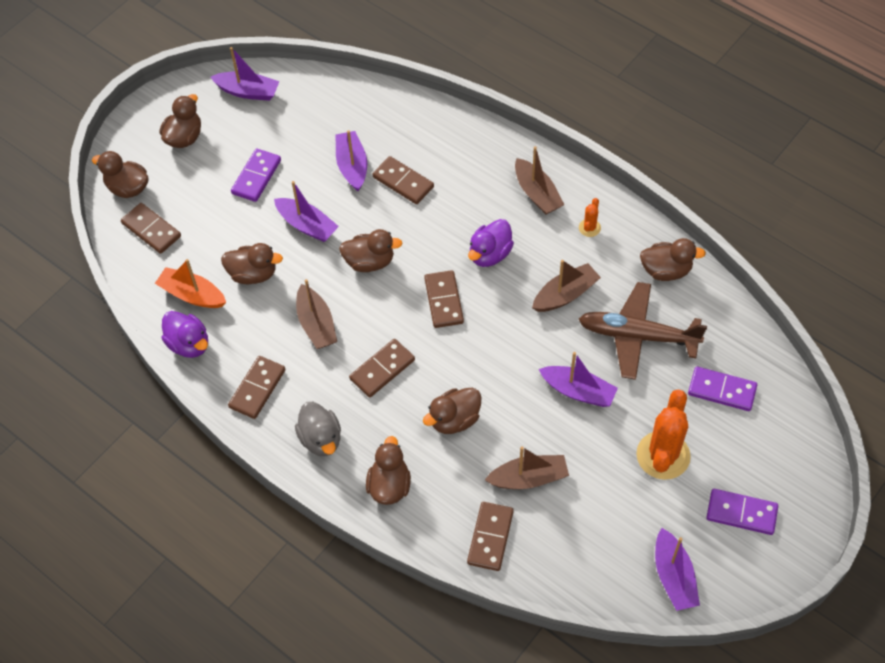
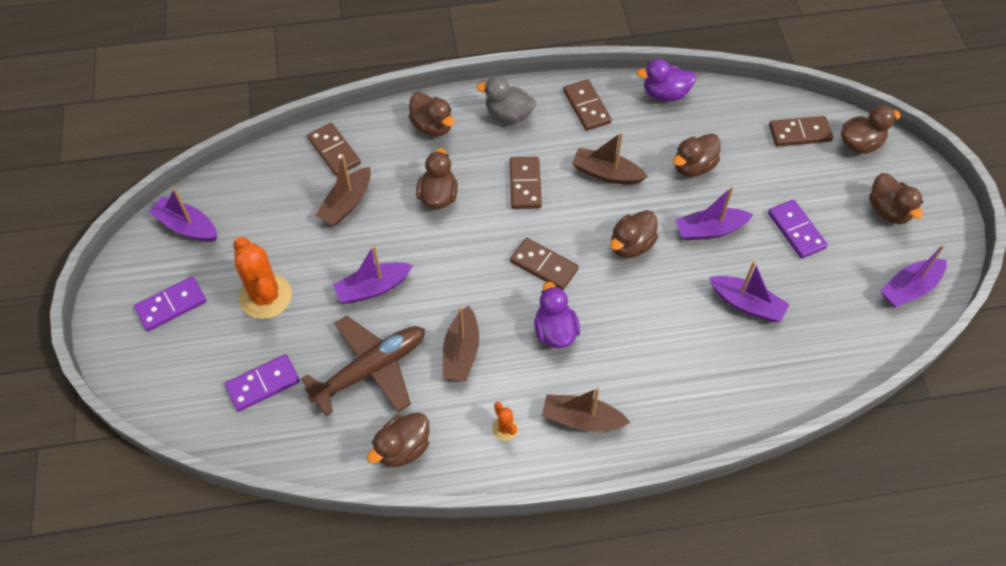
camera: 130 degrees right, 0 degrees up
(192, 295) = (709, 120): orange boat -> none
(403, 182) = (693, 327): brown domino -> none

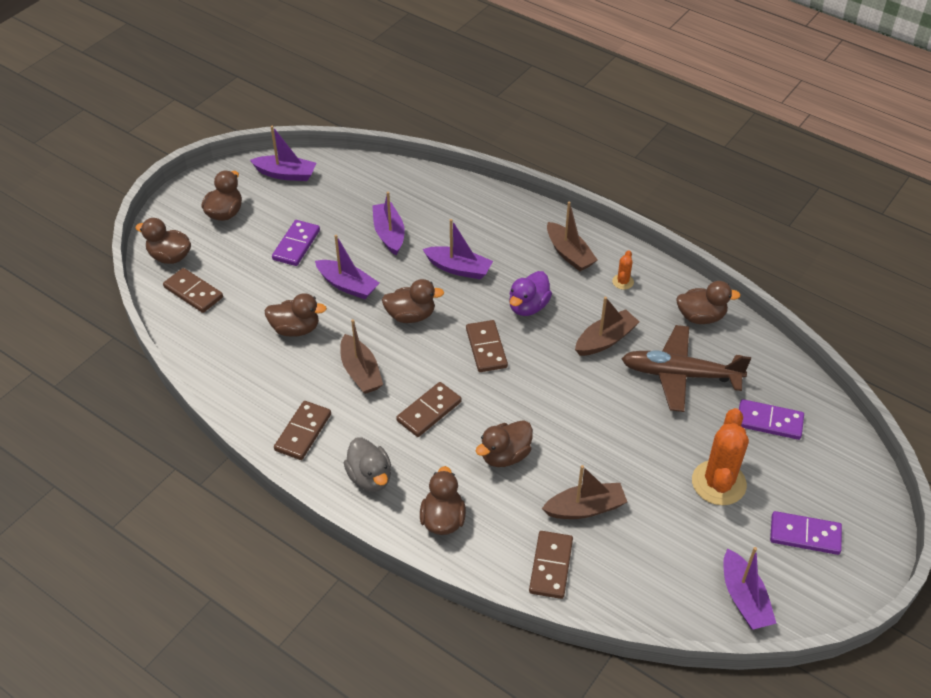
camera: 135 degrees left, 10 degrees down
(373, 288) = (627, 426): purple boat -> purple boat (458, 268)
(665, 94) = (232, 393): purple duck -> none

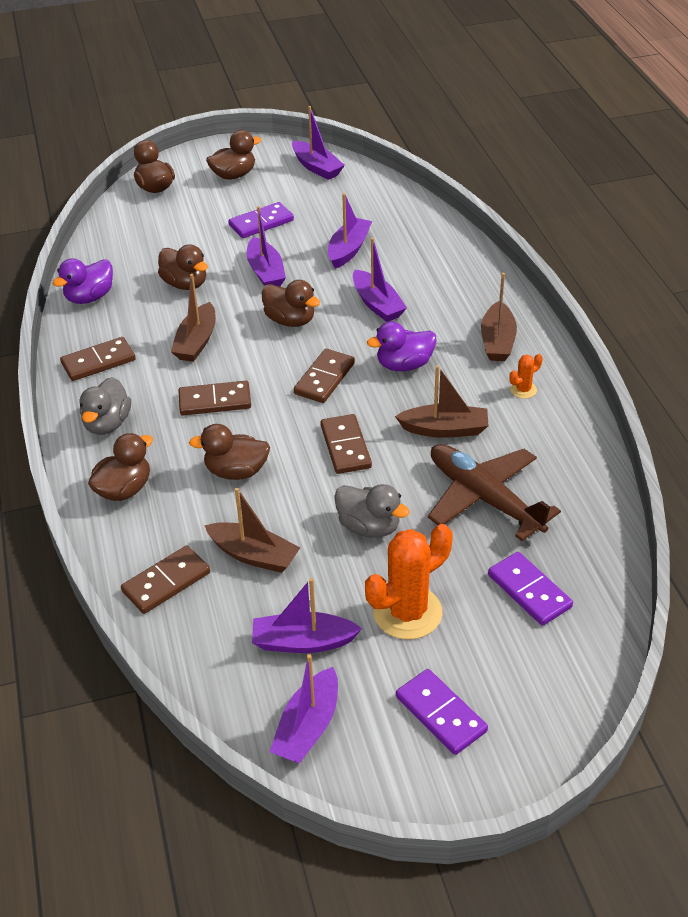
camera: 40 degrees right, 5 degrees down
(193, 292) = (141, 220): brown domino -> brown domino (346, 446)
(230, 382) = (89, 297): none -> purple duck
(634, 440) = (369, 527): none -> grey duck
(681, 546) = (303, 642): none -> purple boat
(701, 317) = (569, 460): brown duck -> none

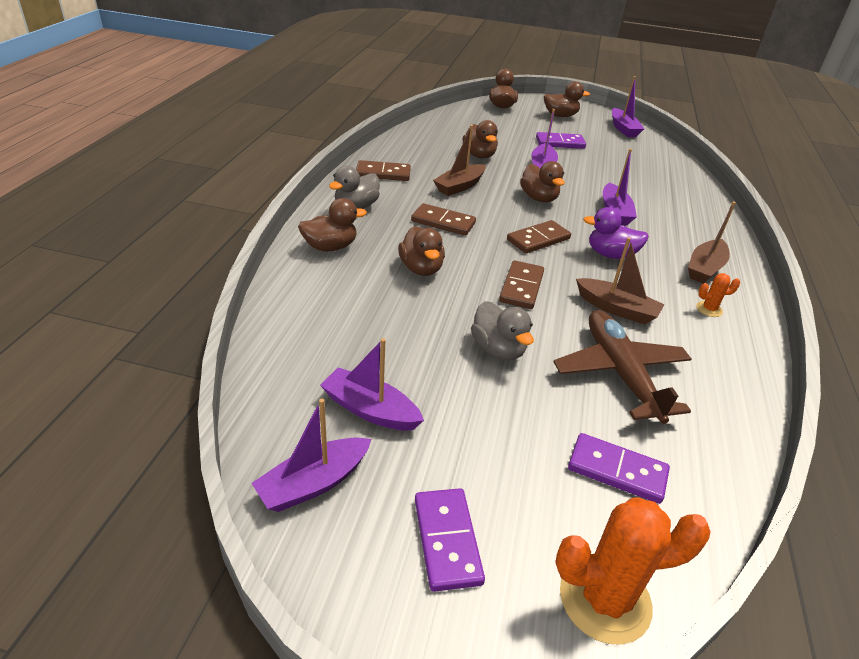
camera: 25 degrees right, 5 degrees down
(89, 297) = (409, 141): purple duck -> none
(166, 582) = (303, 316): brown domino -> none
(236, 471) = (421, 269): brown duck -> brown duck turned 135 degrees counterclockwise
(253, 555) = (386, 328): brown boat -> none
(348, 249) = (615, 176): purple boat -> none
(407, 612) = (482, 431): orange cactus -> orange cactus (604, 599)
(529, 591) = (617, 470): purple domino -> purple domino turned 60 degrees counterclockwise

